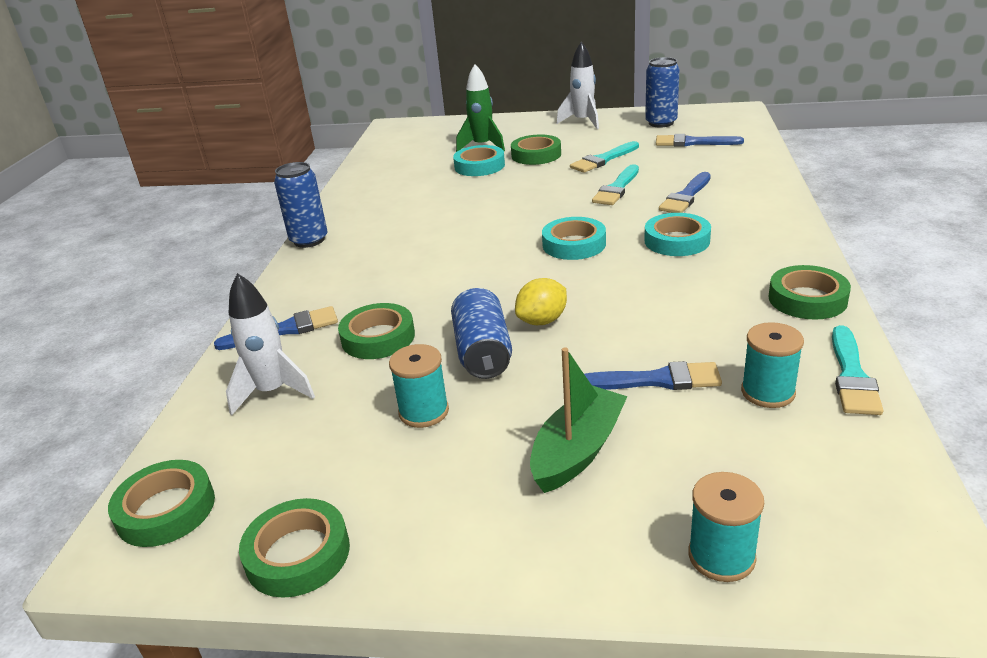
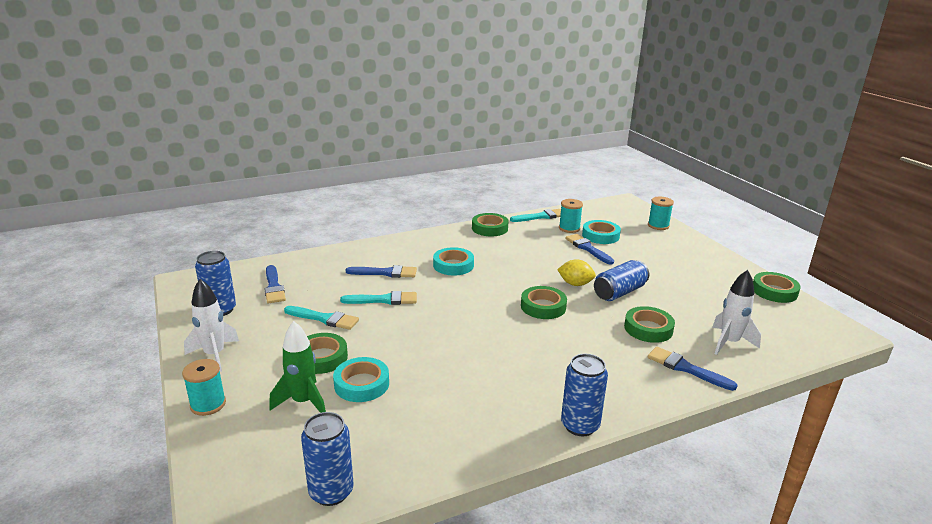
camera: 125 degrees left, 5 degrees down
(166, 510) = (817, 332): green tape -> green tape (543, 306)
(381, 149) = (331, 492): none -> blue can
(424, 412) = (677, 293): turquoise spool -> turquoise spool (208, 404)
(574, 244) = (483, 295): turquoise tape -> turquoise tape (600, 235)
(578, 450) = (649, 254): green boat -> none

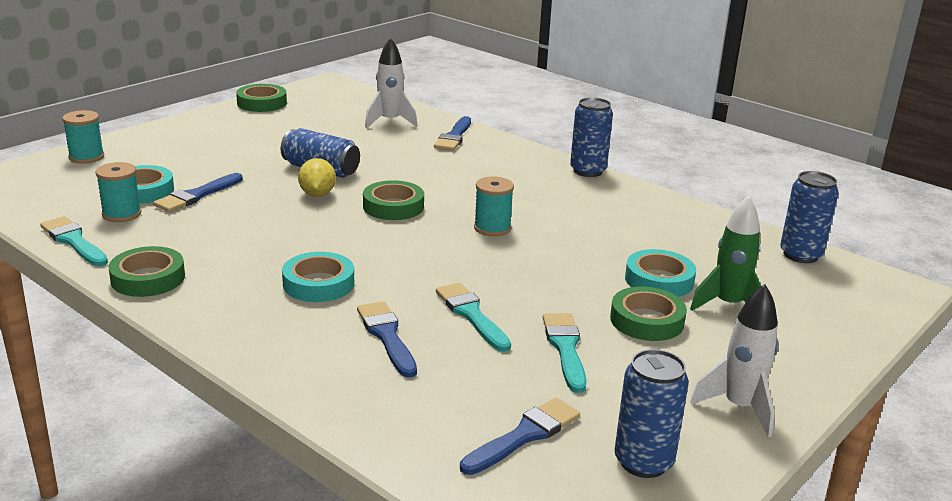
camera: 115 degrees left, 0 degrees up
(208, 404) = (813, 366): turquoise spool -> turquoise spool (492, 228)
(648, 328) = (395, 153): green tape -> none

